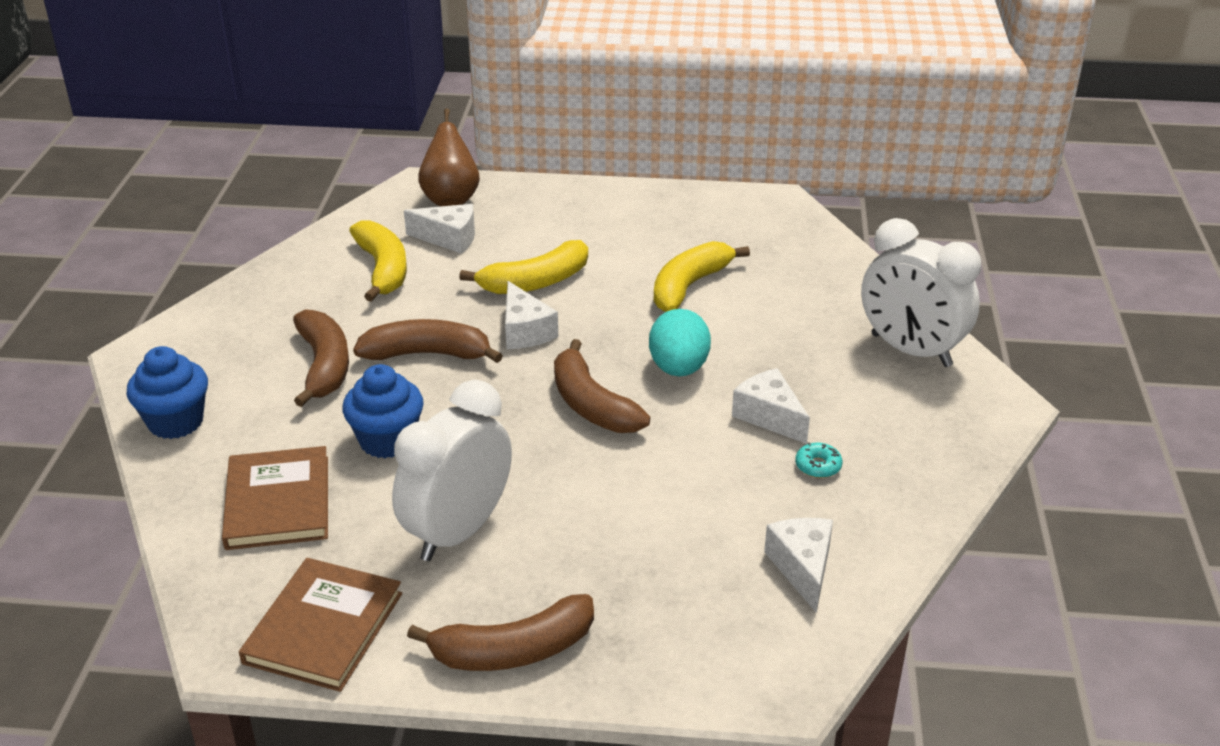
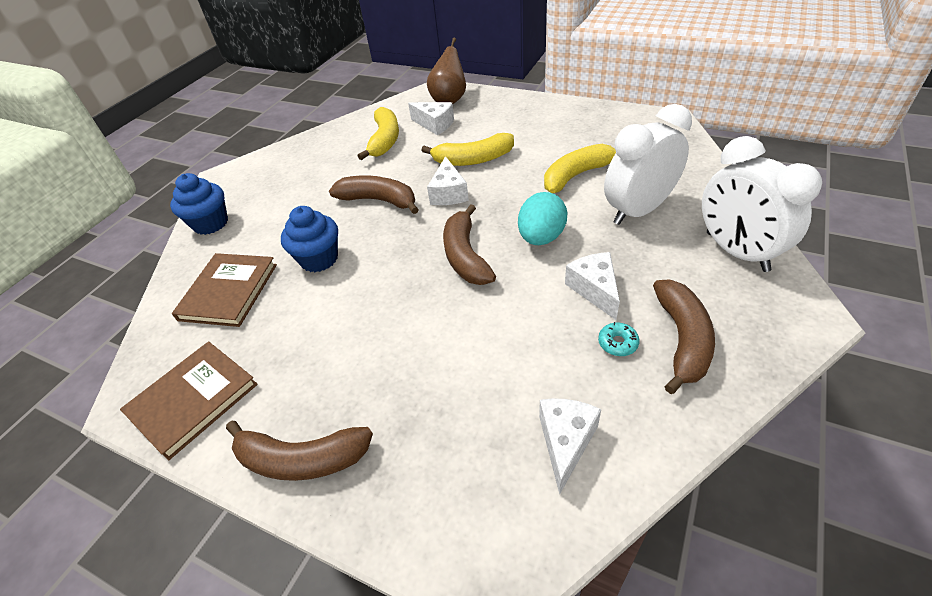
camera: 25 degrees right, 10 degrees up
(324, 366) = (314, 199): brown banana -> brown banana (682, 339)
(458, 532) = (322, 341): white clock -> white clock (638, 211)

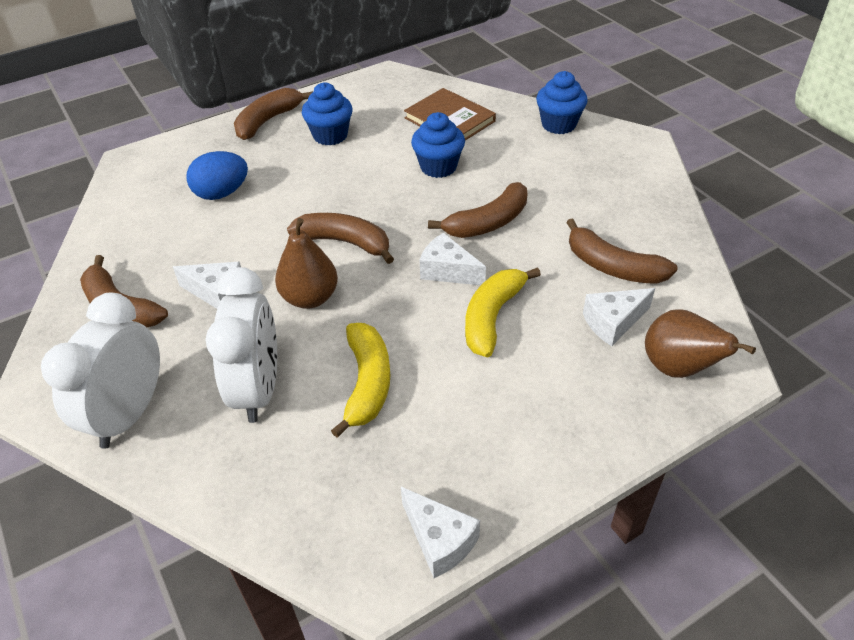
camera: 120 degrees right, 0 degrees up
(193, 400) = (360, 94): brown book -> none
(305, 369) = (330, 135): none -> blue cupcake
(385, 140) = (613, 267): yellow banana -> brown banana
(475, 391) = (222, 193): none -> blue egg
(541, 237) = (310, 298): turquoise egg -> brown pear
(566, 442) = (144, 212): white cheese -> white cheese (439, 540)
(617, 343) = (163, 274): turquoise donut -> none
(736, 252) = (129, 414): white clock -> white clock turned 75 degrees counterclockwise

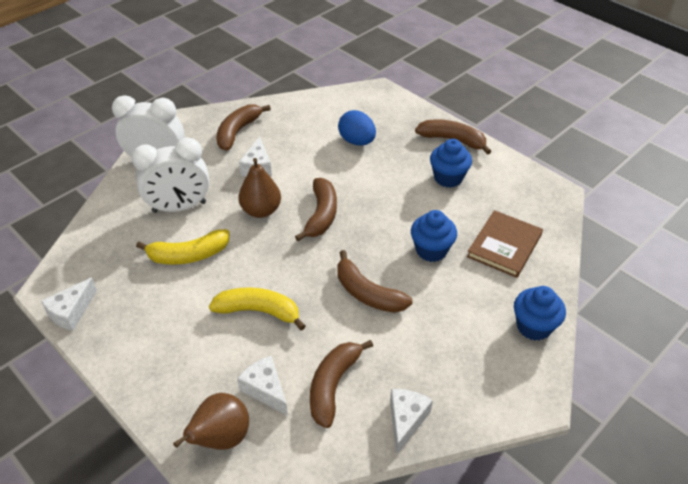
camera: 75 degrees right, 0 degrees up
(448, 271) = (303, 278): white cheese -> white cheese (406, 421)

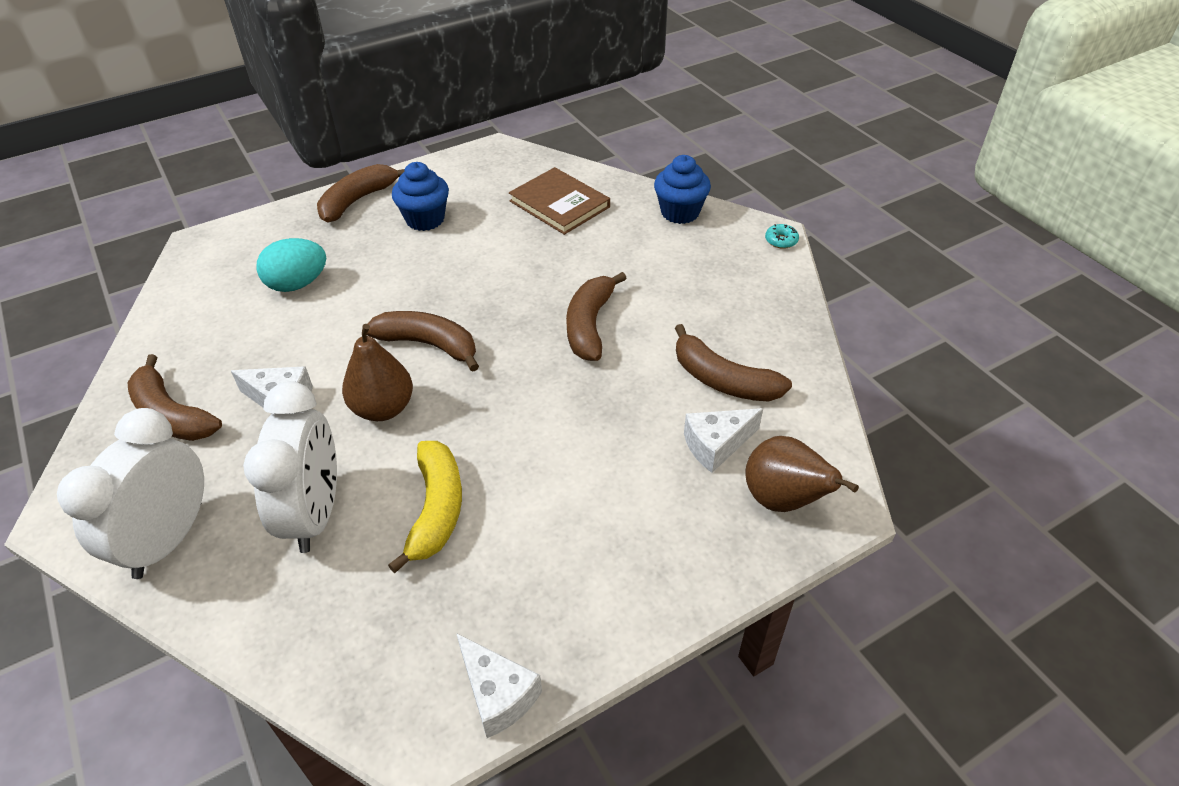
camera: 75 degrees left, 0 degrees up
(259, 311) = (583, 436): yellow banana -> none
(357, 141) = (297, 284): blue egg -> turquoise egg
(367, 293) = (589, 325): brown banana -> brown banana turned 135 degrees clockwise
(406, 421) = (781, 329): white cheese -> none
(431, 250) = (541, 259): blue cupcake -> none
(529, 409) = (781, 240): none -> turquoise donut

